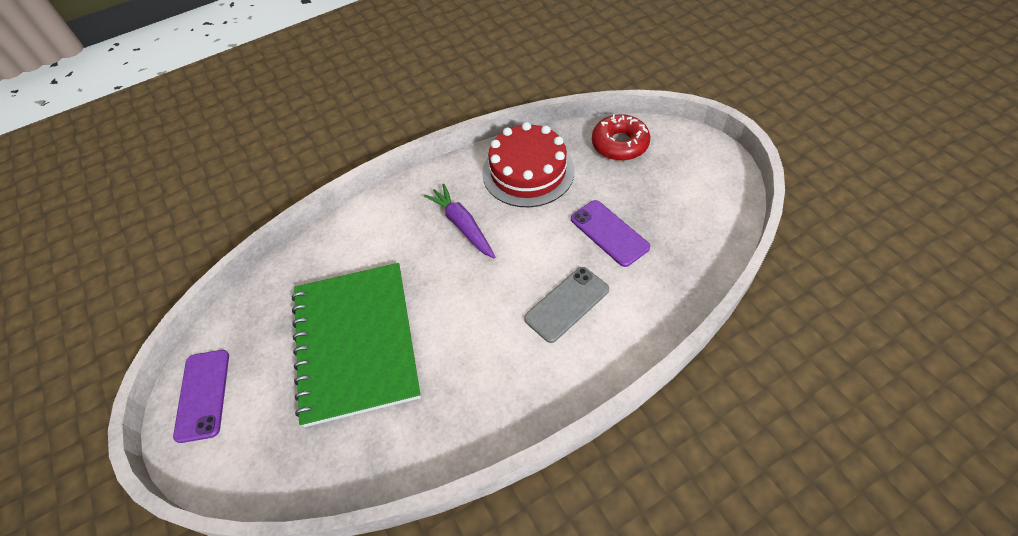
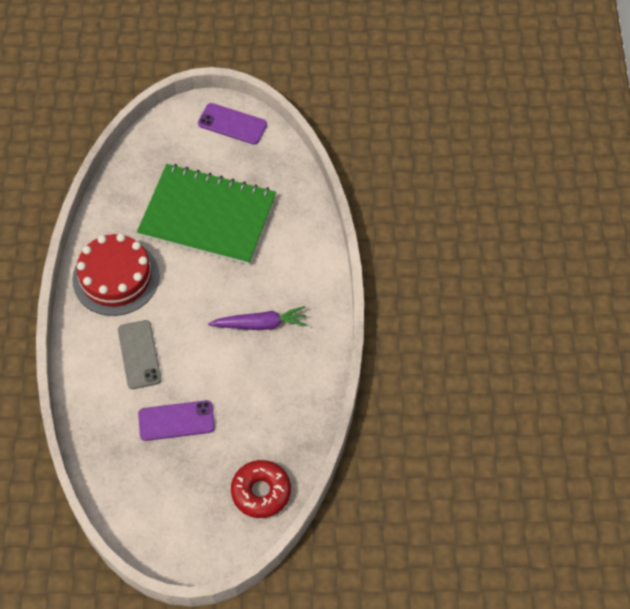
camera: 115 degrees right, 5 degrees up
(528, 171) = (283, 401): red cake -> red cake (116, 277)

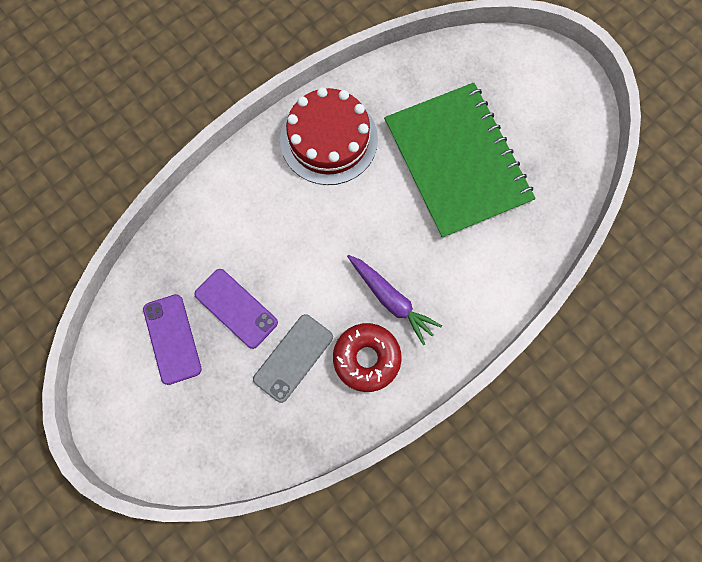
camera: 50 degrees right, 15 degrees up
(139, 354) = (273, 222): grey phone -> grey phone (293, 358)
(232, 124) = (569, 101): purple phone -> purple phone (172, 339)
(261, 492) = (227, 443): red donut -> red donut (366, 358)

